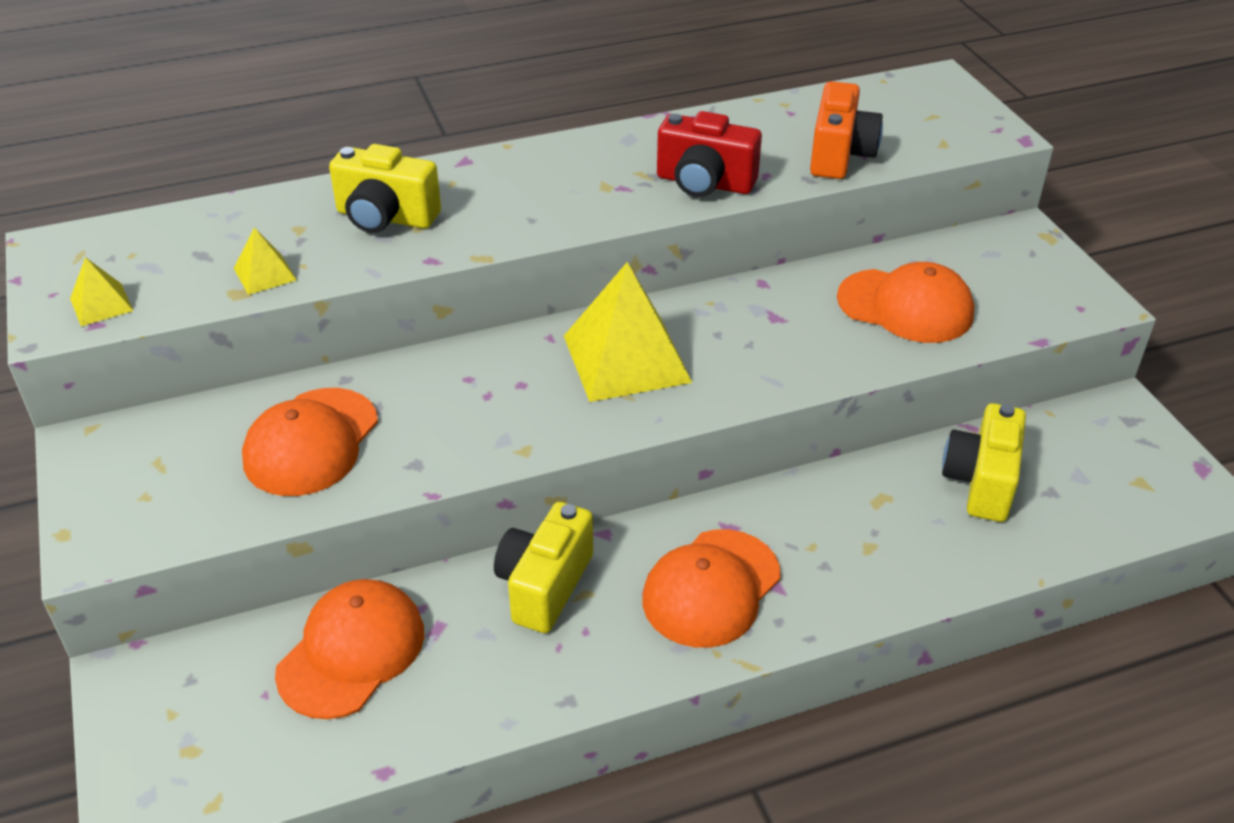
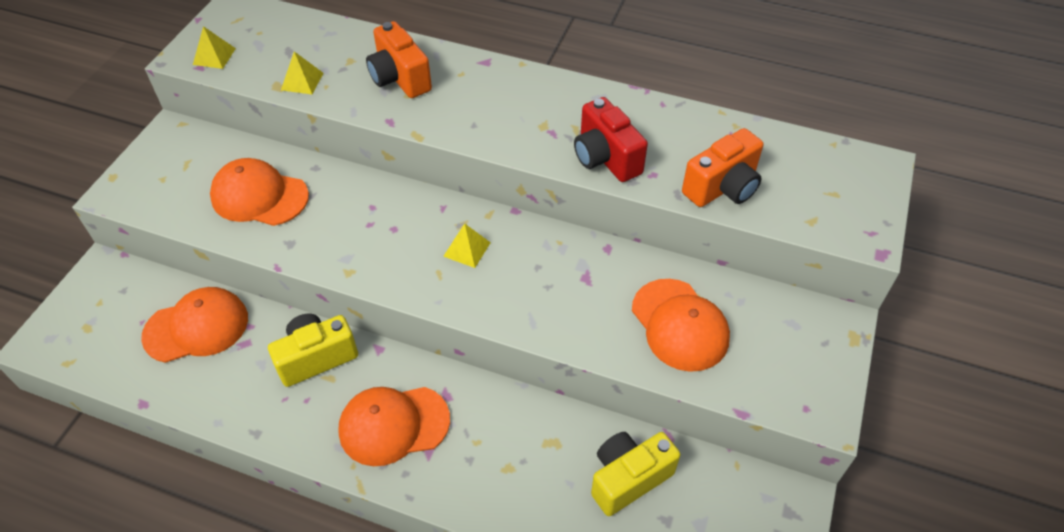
camera: 40 degrees right, 10 degrees up
(311, 442) = (259, 196): orange cap -> orange cap turned 45 degrees clockwise
(385, 217) = (399, 78): yellow camera -> orange camera
(626, 358) = (467, 249): yellow pyramid -> yellow pyramid, size x0.47

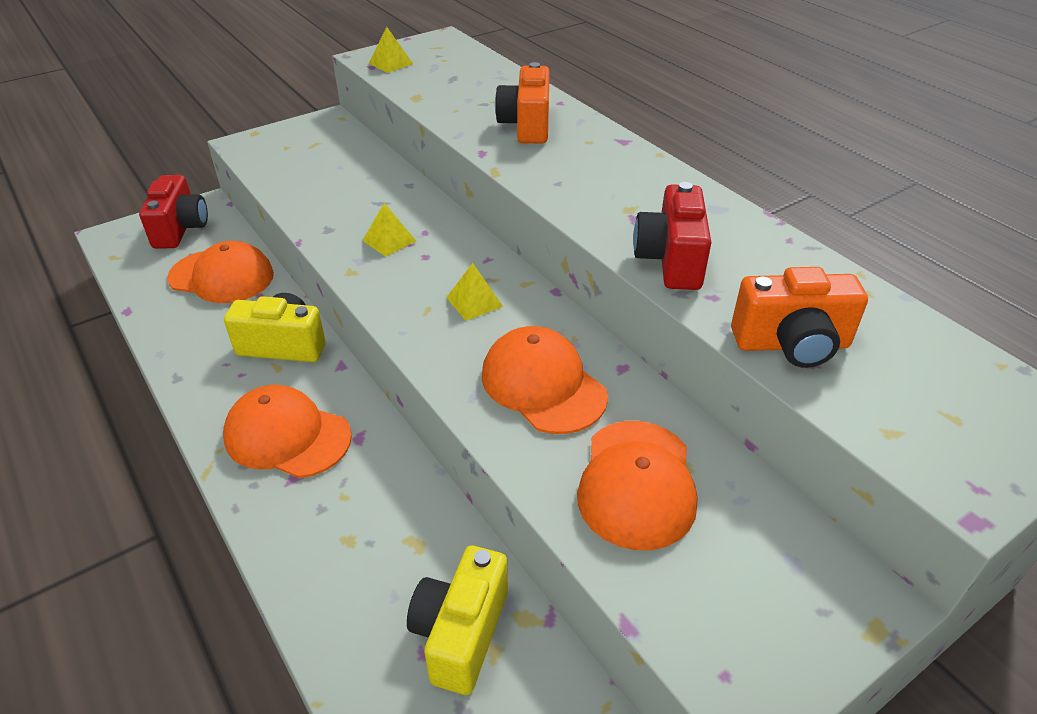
camera: 35 degrees right, 10 degrees down
(104, 303) = (181, 229): none -> red camera
(259, 196) = (342, 187): orange cap -> orange cap (543, 385)
(302, 81) = (439, 100): yellow pyramid -> yellow pyramid (389, 240)
(628, 478) = (460, 633): yellow camera -> yellow camera turned 75 degrees counterclockwise

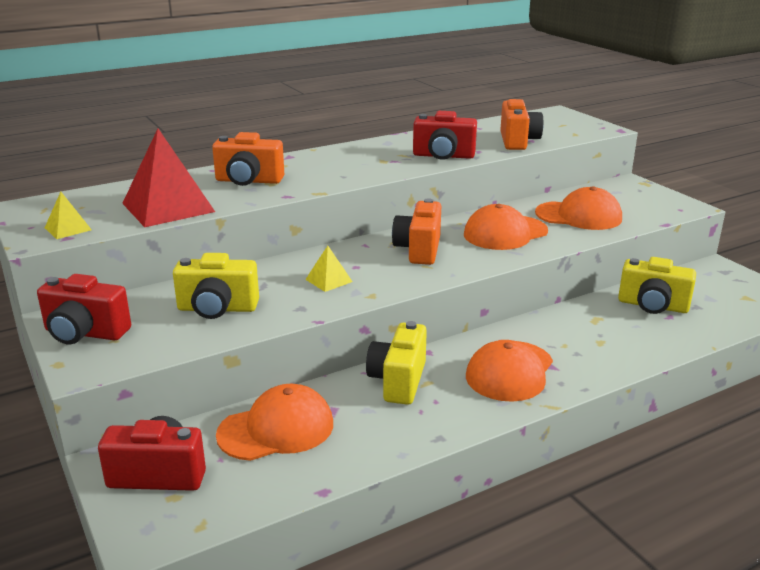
camera: 85 degrees left, 15 degrees down
(222, 276) = (276, 429): orange cap -> orange cap turned 45 degrees clockwise
(299, 133) = (85, 333): none -> red camera
(332, 184) = (217, 309): none -> yellow camera
(443, 96) = (168, 207): none -> red pyramid
(474, 302) = (419, 250): yellow pyramid -> orange camera

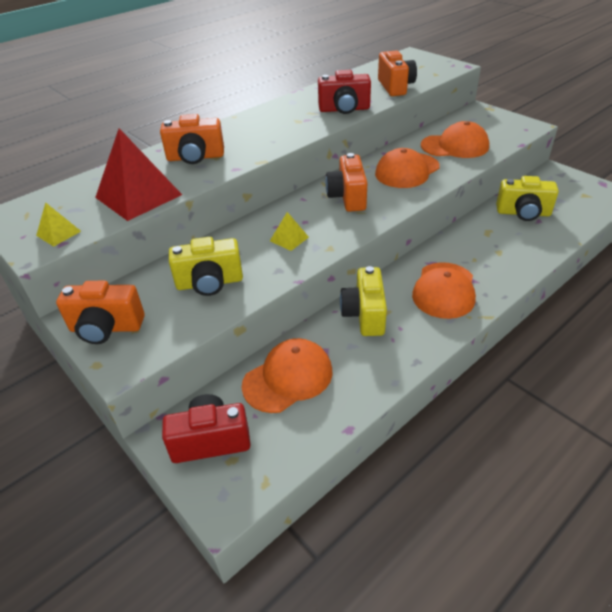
camera: 10 degrees left, 15 degrees up
(85, 333) = (106, 328): red camera -> orange camera

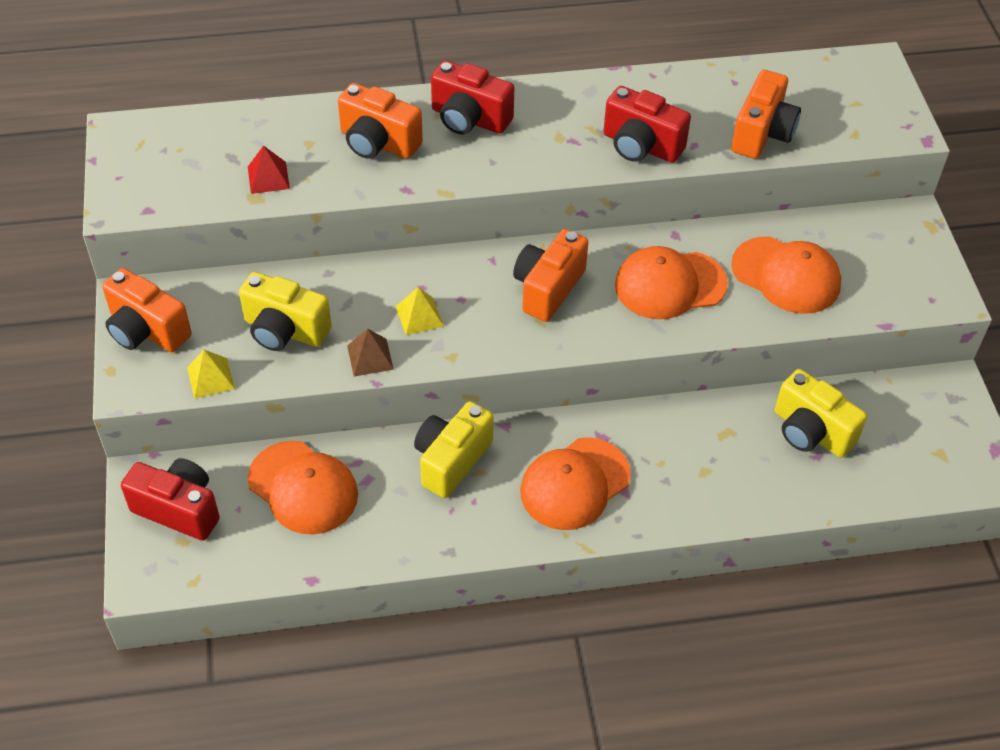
camera: 30 degrees right, 10 degrees up
(58, 233) = (153, 193): yellow pyramid -> yellow pyramid (210, 378)
(138, 196) = (268, 177): red pyramid -> red pyramid, size x0.47
(239, 131) = (469, 119): none -> red camera
(280, 270) = (370, 357): none -> brown pyramid
(288, 378) = (303, 487): orange cap -> orange cap turned 45 degrees clockwise

